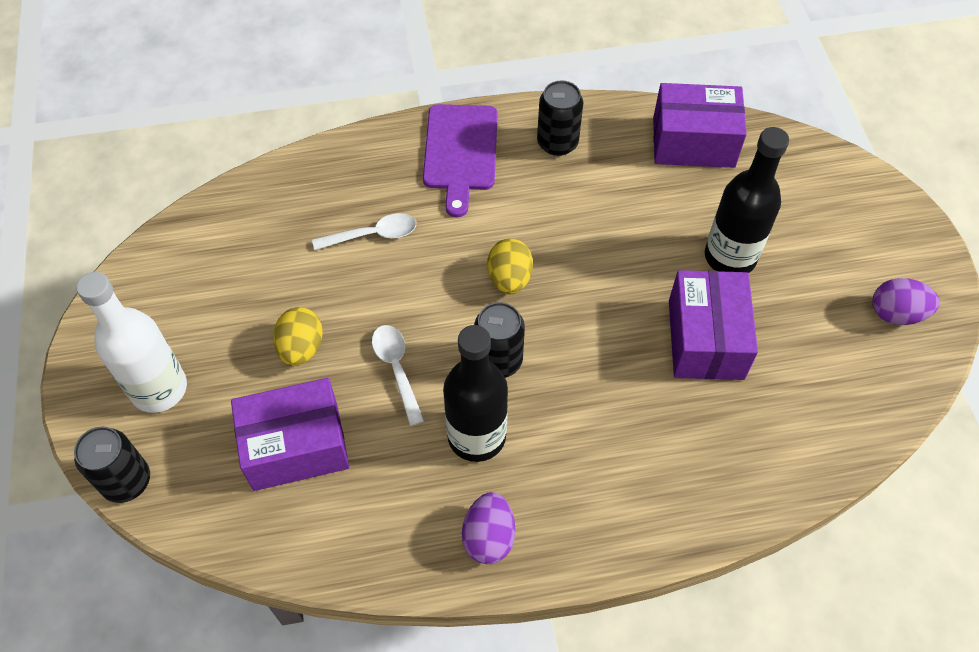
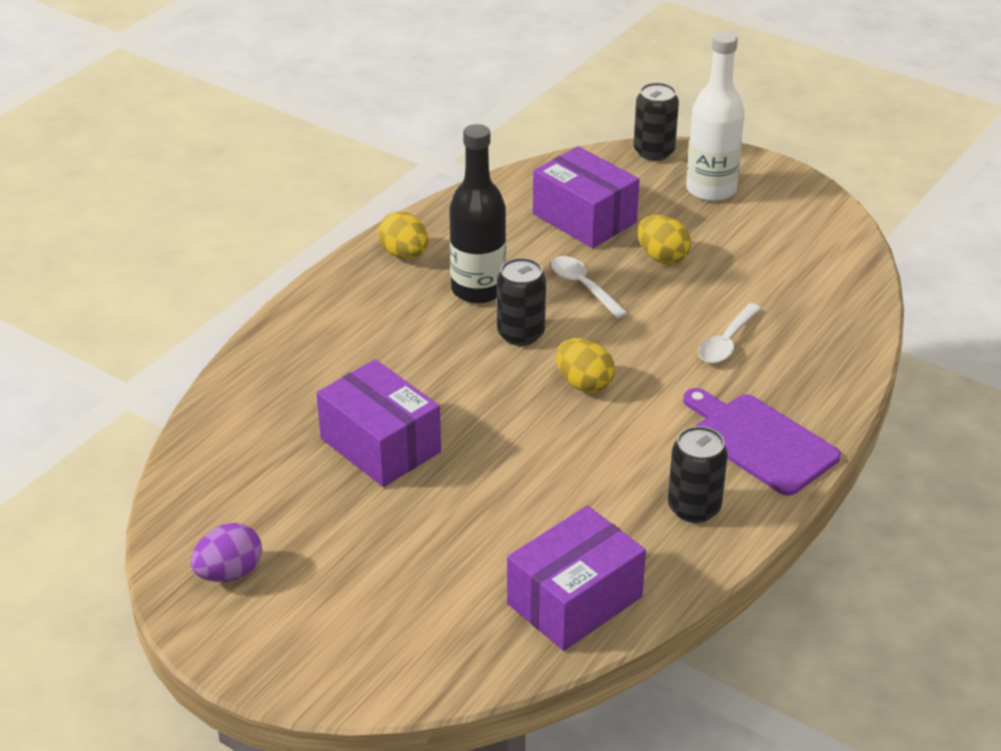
camera: 135 degrees right, 20 degrees down
(296, 446) = (584, 218): purple box -> purple box turned 75 degrees counterclockwise
(396, 369) = (583, 286): white spoon -> white spoon turned 150 degrees counterclockwise
(489, 537) = (404, 254): purple egg -> yellow egg
(730, 257) = (425, 519): black bottle -> none

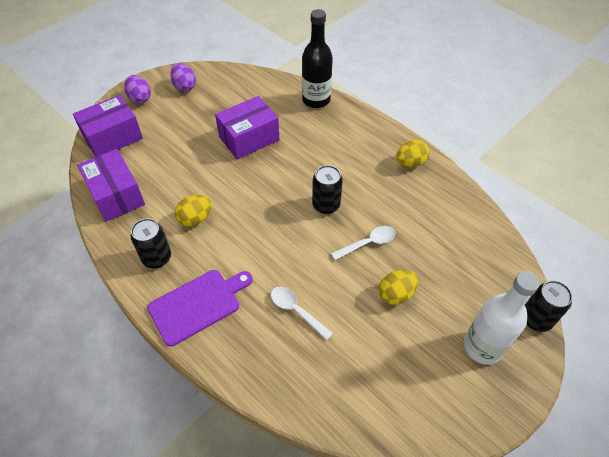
camera: 100 degrees right, 15 degrees up
(279, 642) = (140, 98): none -> purple egg
(478, 289) = (371, 191): black bottle -> black bottle (316, 100)
(584, 218) = (445, 257): purple box -> purple box (113, 137)
(584, 383) = (274, 227): yellow egg -> yellow egg (195, 219)

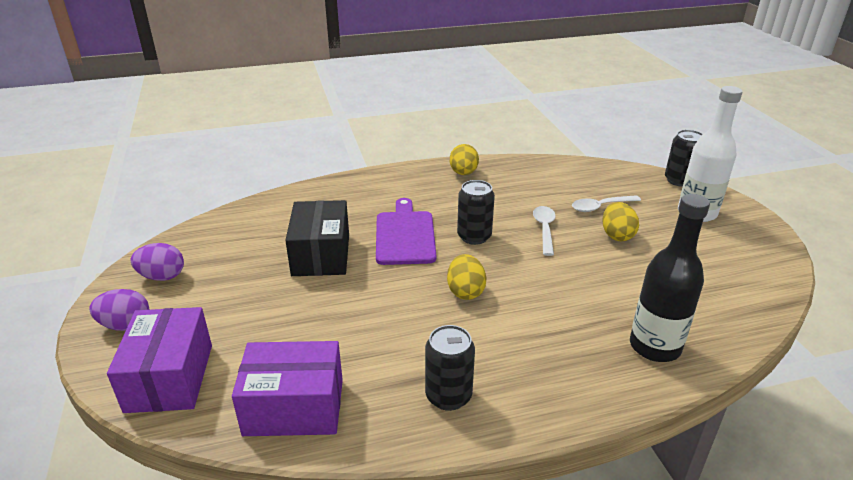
camera: 60 degrees left, 20 degrees down
(195, 219) = (410, 338): yellow egg -> yellow egg (465, 291)
(198, 305) = (551, 379): purple cutting board -> purple cutting board (405, 235)
(249, 138) = (321, 255): purple box -> black box
(296, 311) = (603, 303): white spoon -> white spoon (600, 207)
(316, 100) = (317, 192): black bottle -> black bottle (654, 347)

